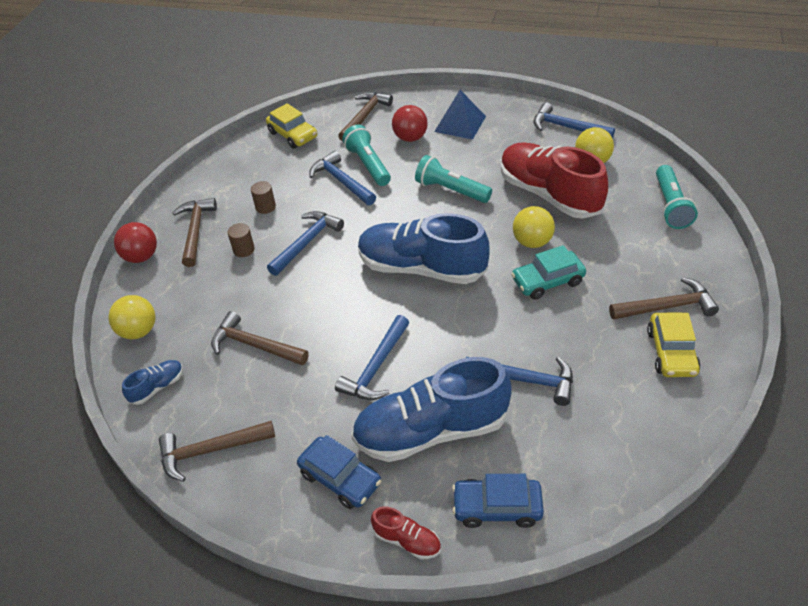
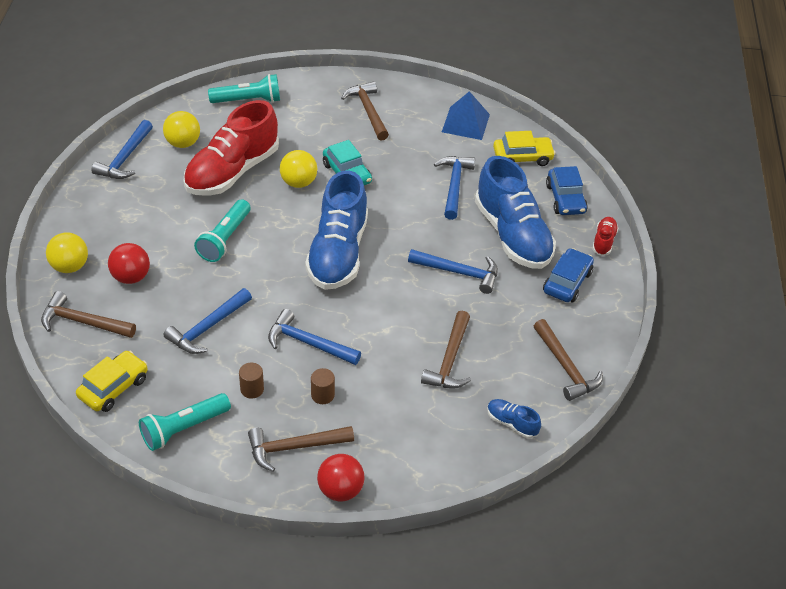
camera: 105 degrees left, 0 degrees up
(139, 331) = (448, 459): yellow ball -> yellow ball (70, 266)
(368, 165) = (178, 308): turquoise flashlight -> turquoise flashlight (183, 428)
(460, 123) = (108, 238): blue pyramid -> blue pyramid (465, 123)
(671, 352) = (413, 112): yellow car -> yellow car (522, 157)

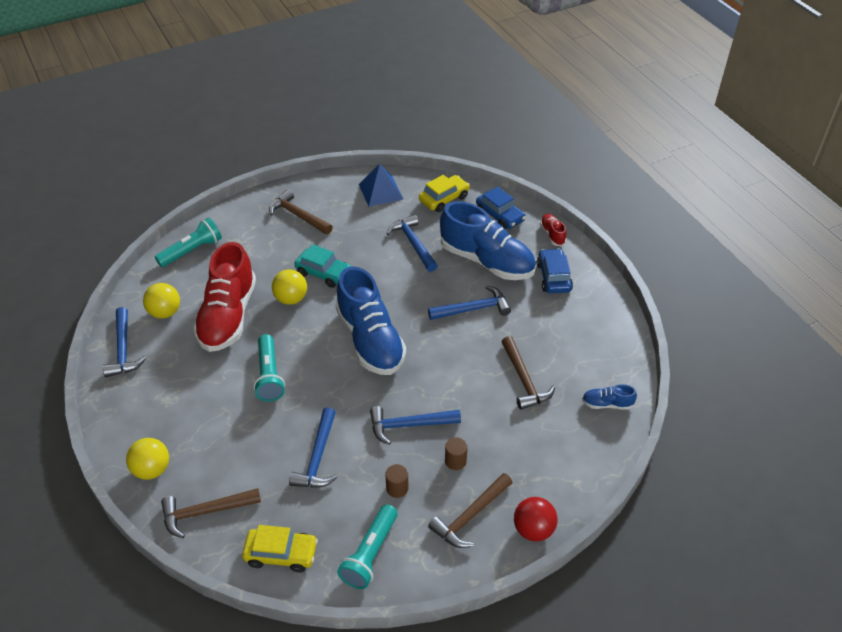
camera: 30 degrees left, 0 degrees up
(113, 387) = (281, 554): yellow car -> yellow car turned 90 degrees clockwise
(131, 277) = (215, 449): red ball -> none
(566, 367) = (606, 341): brown hammer -> none

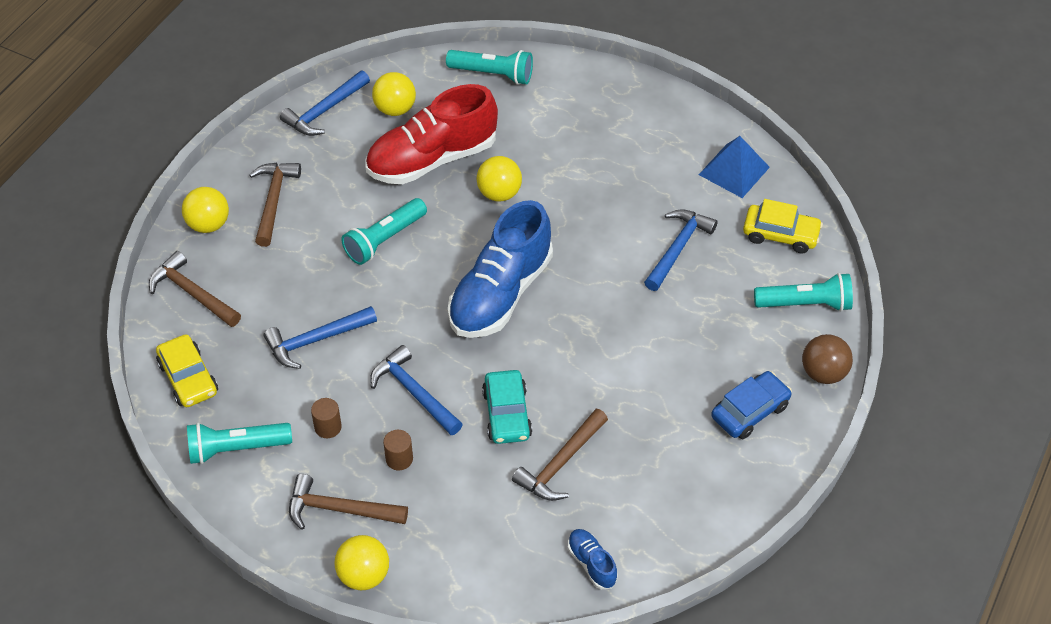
camera: 55 degrees right, 5 degrees up
(298, 216) = (624, 124): brown hammer -> brown hammer (273, 201)
(323, 273) = (560, 197): turquoise car -> turquoise car (507, 414)
(473, 309) = (627, 360): blue hammer -> none
(487, 261) = (715, 332): blue shoe -> none
(500, 215) = (805, 304): blue car -> turquoise flashlight
(533, 529) = (364, 575): red ball -> yellow ball
(552, 234) = (823, 373): red shoe -> brown ball

